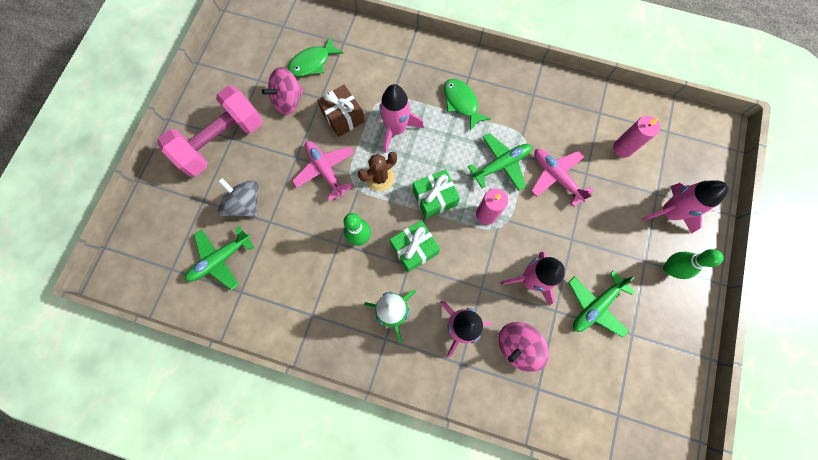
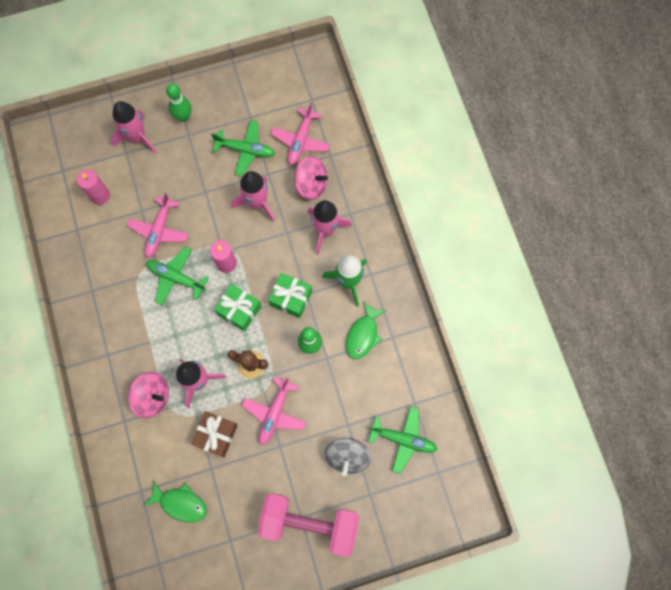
camera: 125 degrees left, 0 degrees up
(288, 101) = (232, 495): pink spinning top -> pink spinning top (152, 397)
(461, 103) = (138, 344): green fish -> green fish (363, 335)
(573, 369) = (300, 141): none -> pink plane

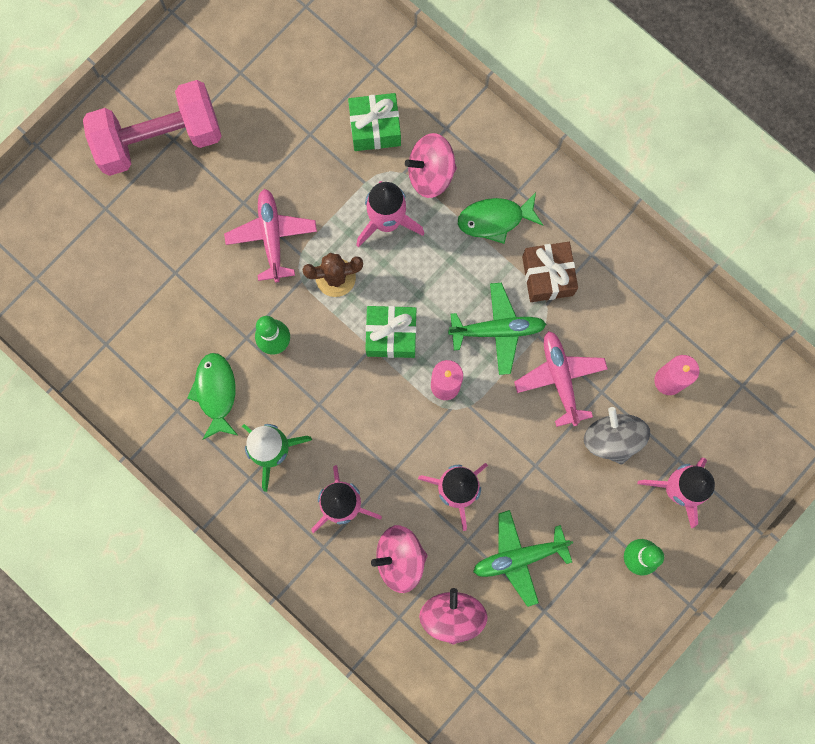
camera: 150 degrees right, 5 degrees up
(180, 503) = (321, 79): green fish -> green fish (495, 219)
(216, 435) = (326, 174): brown gift -> brown gift (547, 276)
(291, 298) = (335, 387): green gift -> green gift (375, 128)
(300, 141) = (452, 615): pink plane -> pink spinning top
(347, 456) = (155, 236): grey spinning top -> grey spinning top (612, 439)
(403, 439) = (97, 293): green plane -> none

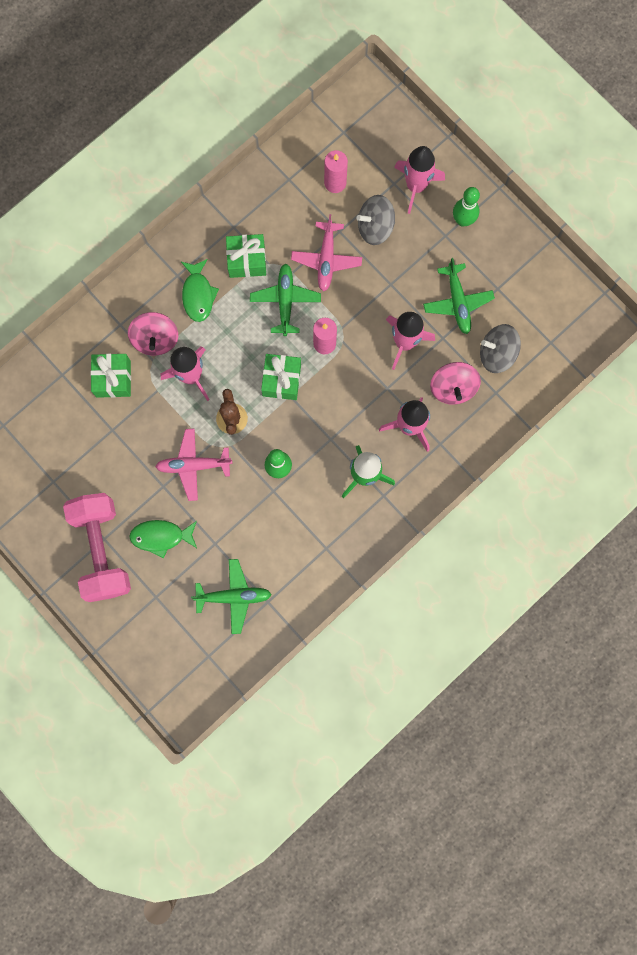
camera: 85 degrees left, 0 degrees up
(110, 302) = (234, 596): none -> green plane
(216, 393) = (314, 517): green fish -> green fish (161, 537)
(452, 615) = (496, 354): pink spinning top -> grey spinning top
(547, 276) = (247, 260): brown gift -> green gift
(560, 378) = (326, 260): pink plane -> pink plane turned 75 degrees counterclockwise

